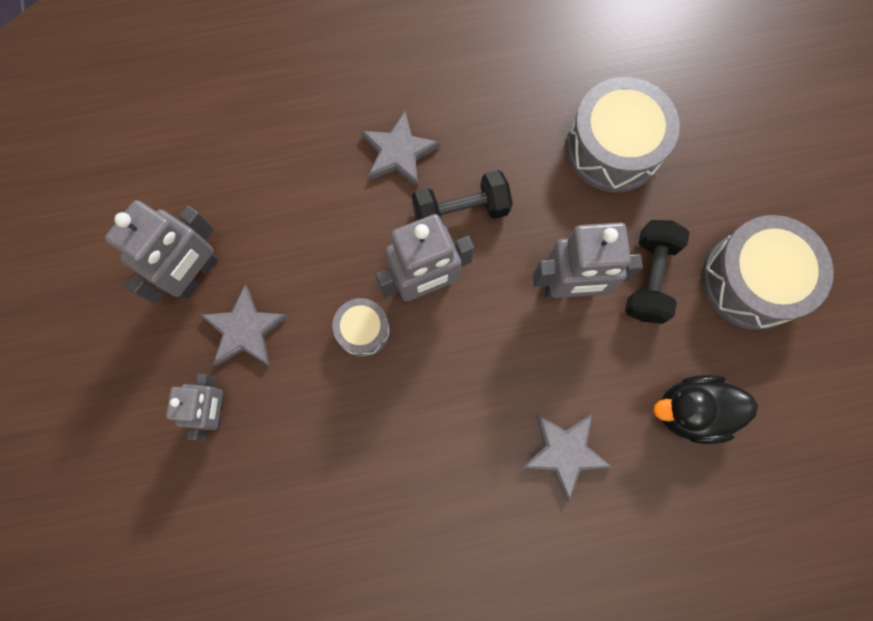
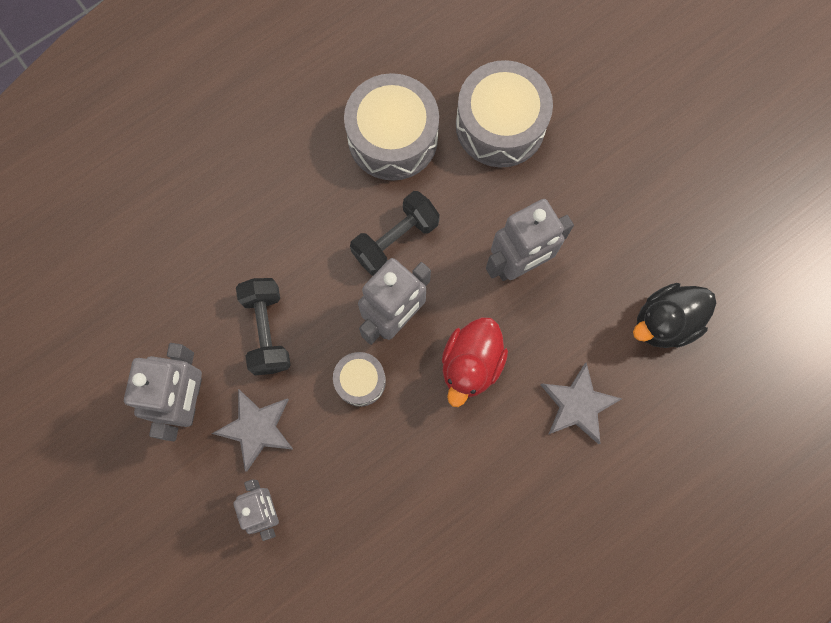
camera: 25 degrees left, 0 degrees up
(398, 153) = (316, 211): grey star -> none
(477, 363) = (471, 364): none -> red duck
(649, 278) = (581, 225): black dumbbell -> black dumbbell (267, 331)
(751, 281) = (665, 190): grey drum -> grey drum (392, 138)

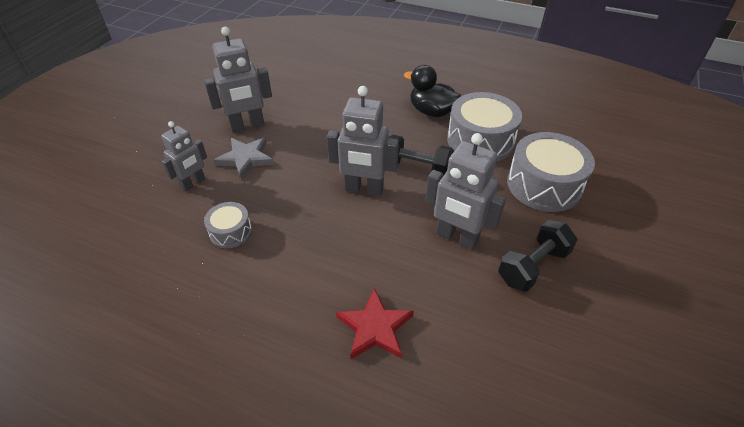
camera: 60 degrees right, 30 degrees down
(267, 331) = (311, 139): black dumbbell -> black dumbbell (533, 266)
(360, 381) = (307, 191): grey drum -> grey drum (230, 232)
(471, 364) = (359, 243): red duck -> none
(578, 405) = (375, 327): grey star -> red star
(665, 322) = (496, 362): black duck -> black duck (431, 112)

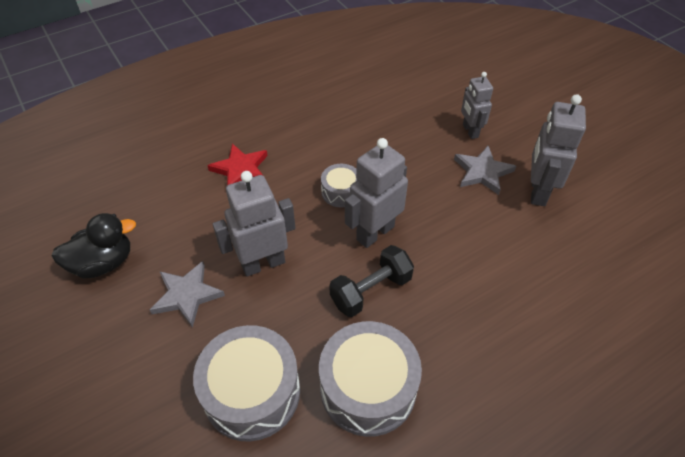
camera: 125 degrees right, 5 degrees up
(230, 232) = (393, 134): grey drum -> grey drum (341, 192)
(431, 112) = (460, 376): black duck -> black duck (103, 263)
(533, 266) = (187, 295): black dumbbell -> grey star

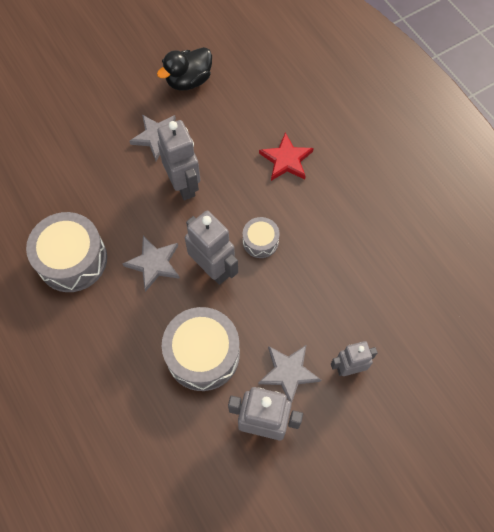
camera: 90 degrees right, 15 degrees up
(103, 263) = (189, 80): black duck -> black duck turned 75 degrees clockwise
(252, 392) = (77, 186): grey drum -> grey drum (203, 354)
(371, 291) = (154, 264): black dumbbell -> grey star

